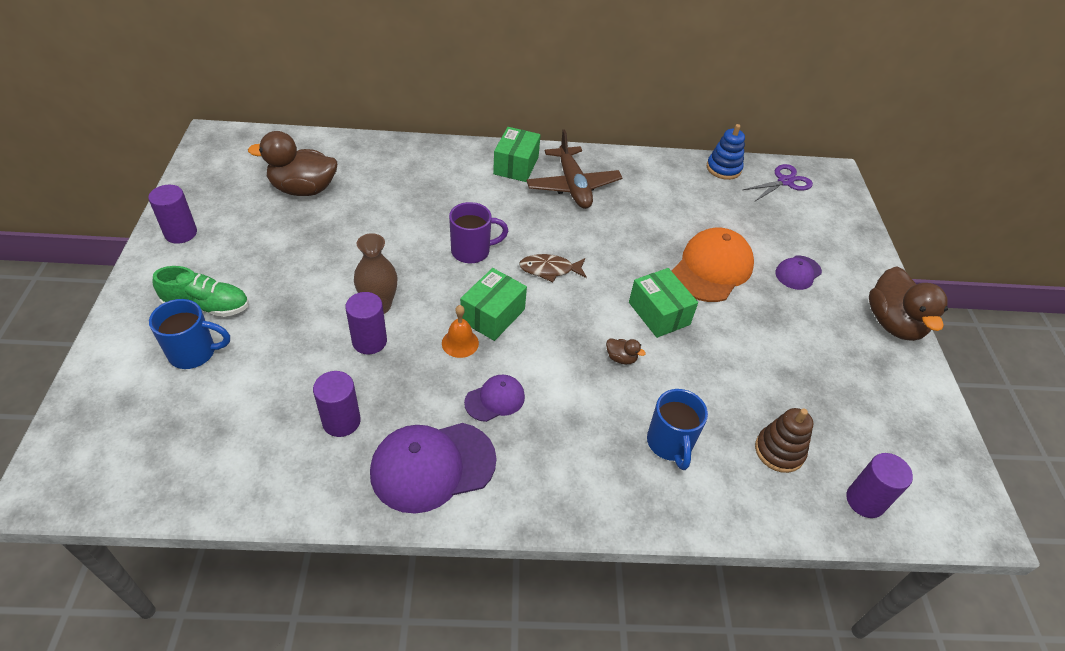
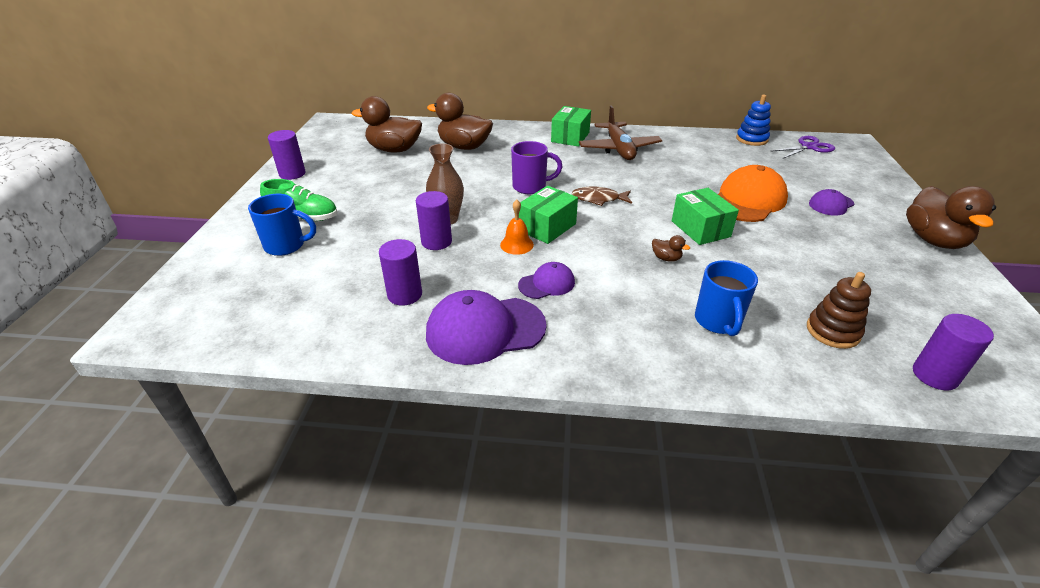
camera: 10 degrees right, 10 degrees down
(389, 183) = (464, 147): none -> brown duck

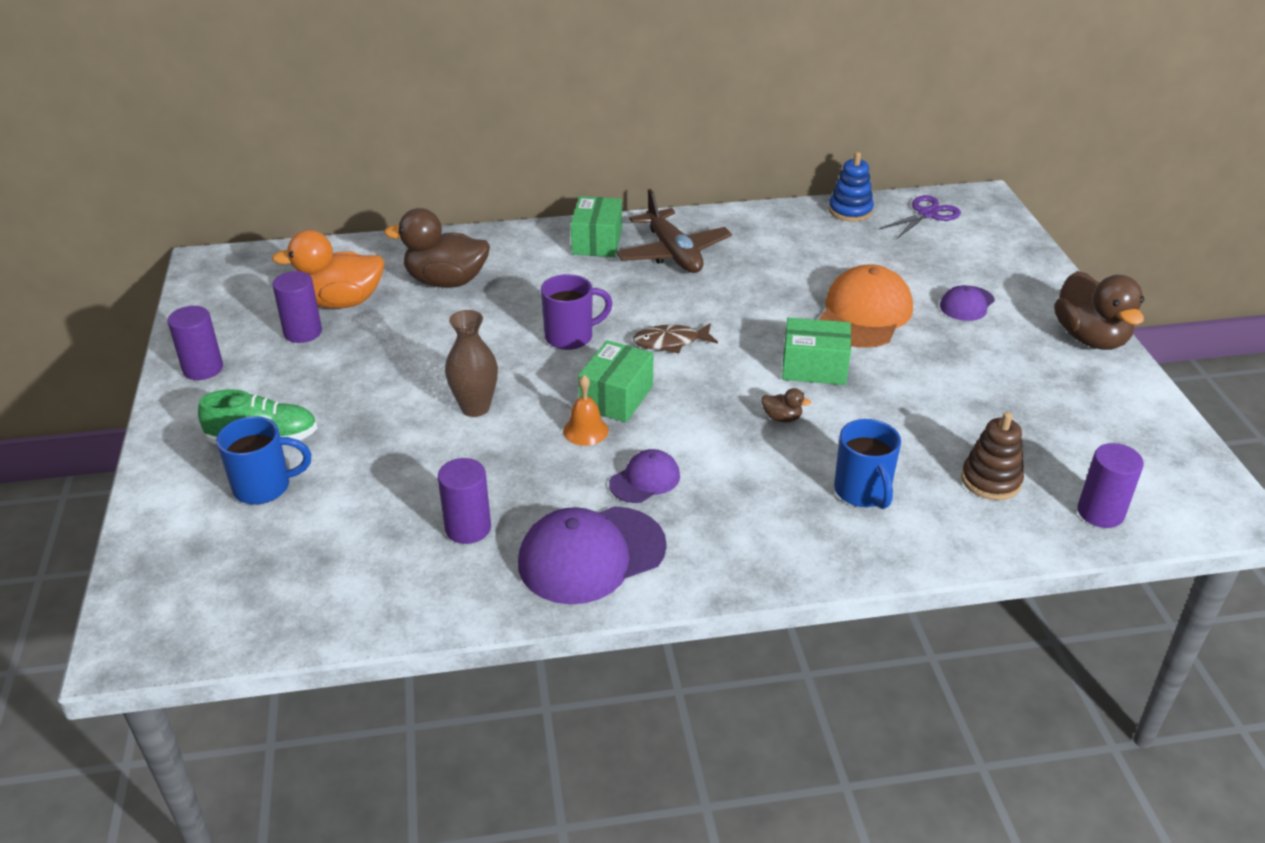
camera: 15 degrees left, 0 degrees up
(394, 150) = (341, 302): brown duck -> orange duck
(436, 242) = (475, 445): purple cylinder -> purple cylinder (303, 332)
(700, 229) = (814, 367): green box -> green box turned 45 degrees counterclockwise

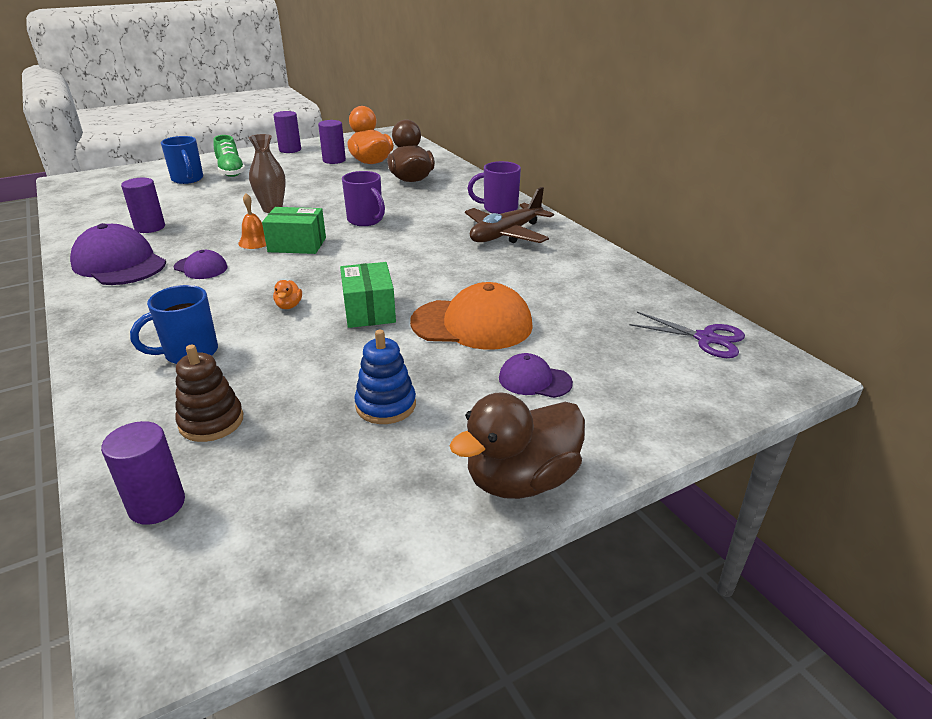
camera: 70 degrees right, 5 degrees down
(597, 242) = (498, 209): green box -> purple mug
(670, 342) = (376, 251): brown fish -> none
(782, 418) = (289, 306): brown duck -> orange duck
(850, 211) = (661, 296): blue stacking toy -> blue stacking toy (386, 405)

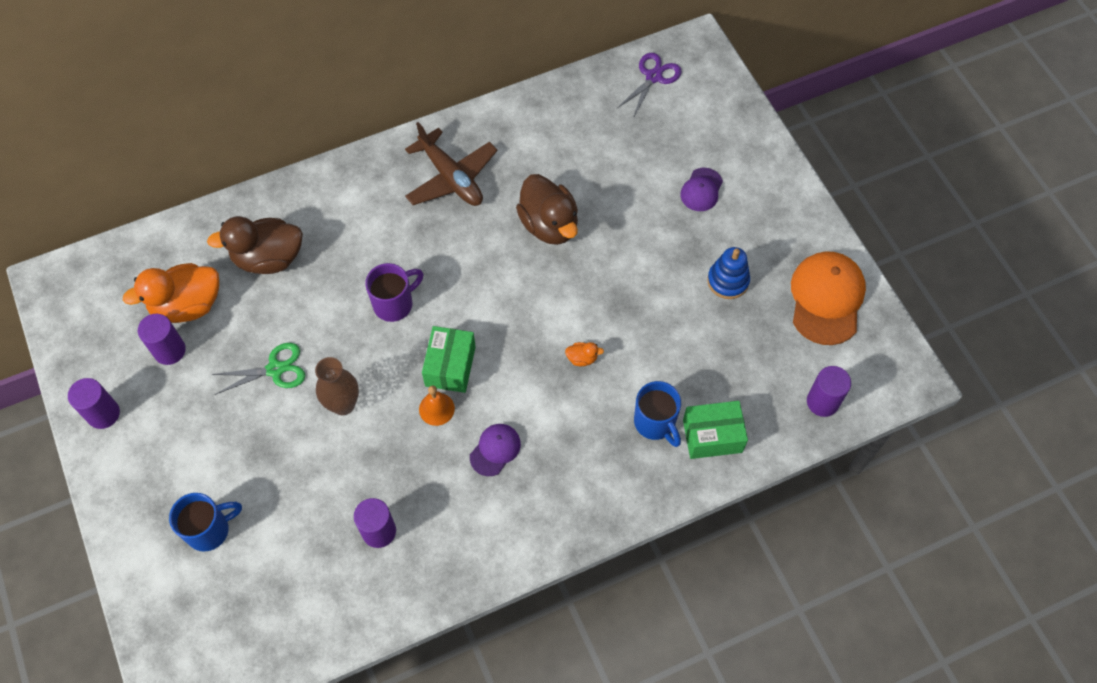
camera: 85 degrees left, 30 degrees up
(119, 263) = (476, 534): purple cap -> none
(211, 422) = (744, 388): brown stacking toy -> none
(231, 171) = (187, 479): green shoe -> none
(311, 187) = (275, 369): none -> green scissors
(369, 310) = (595, 295): green box -> green box (712, 436)
(472, 324) = (623, 221): orange cap -> orange cap (826, 299)
(498, 209) = (382, 176): purple mug -> none
(521, 480) = (800, 211): brown duck -> brown duck (549, 225)

